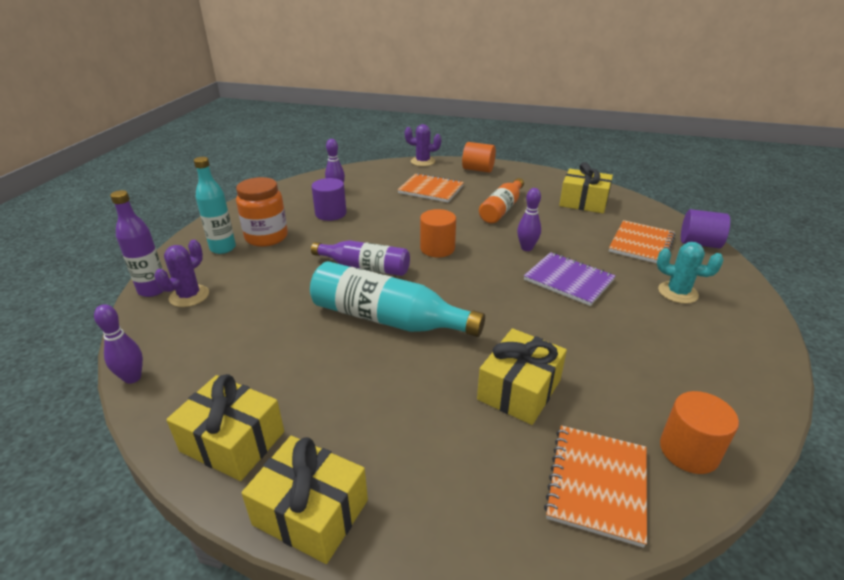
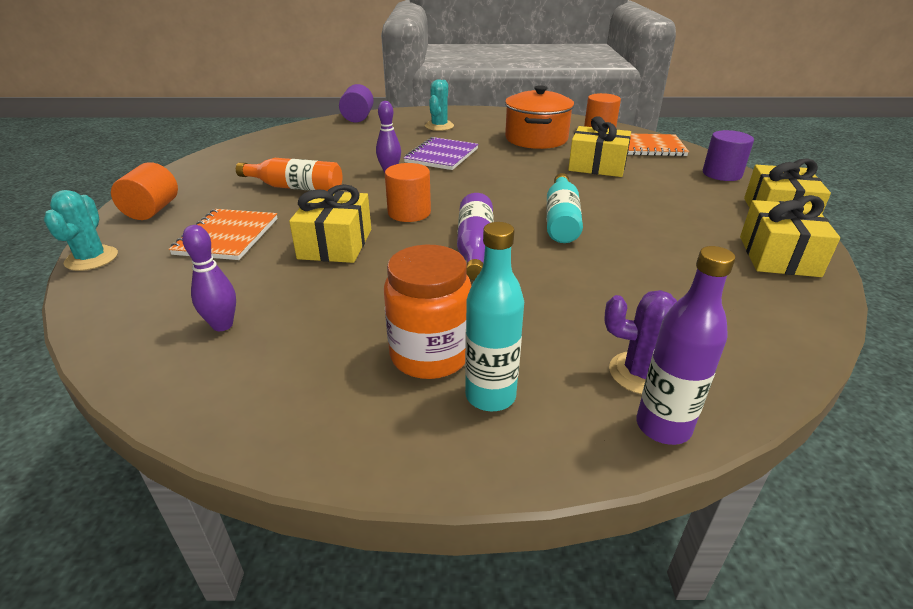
camera: 105 degrees left, 0 degrees up
(132, 378) = (807, 347): purple bowling pin -> none
(330, 213) = (323, 309): purple cylinder -> purple cylinder (722, 174)
(387, 319) = (561, 220): turquoise bottle -> turquoise bottle, size x0.66
(422, 162) = (91, 259): purple cactus -> turquoise cactus
(583, 202) = (275, 152): yellow gift -> yellow gift (335, 244)
(632, 363) = (536, 139): none -> orange pot
(641, 244) = (365, 133): orange notebook -> none

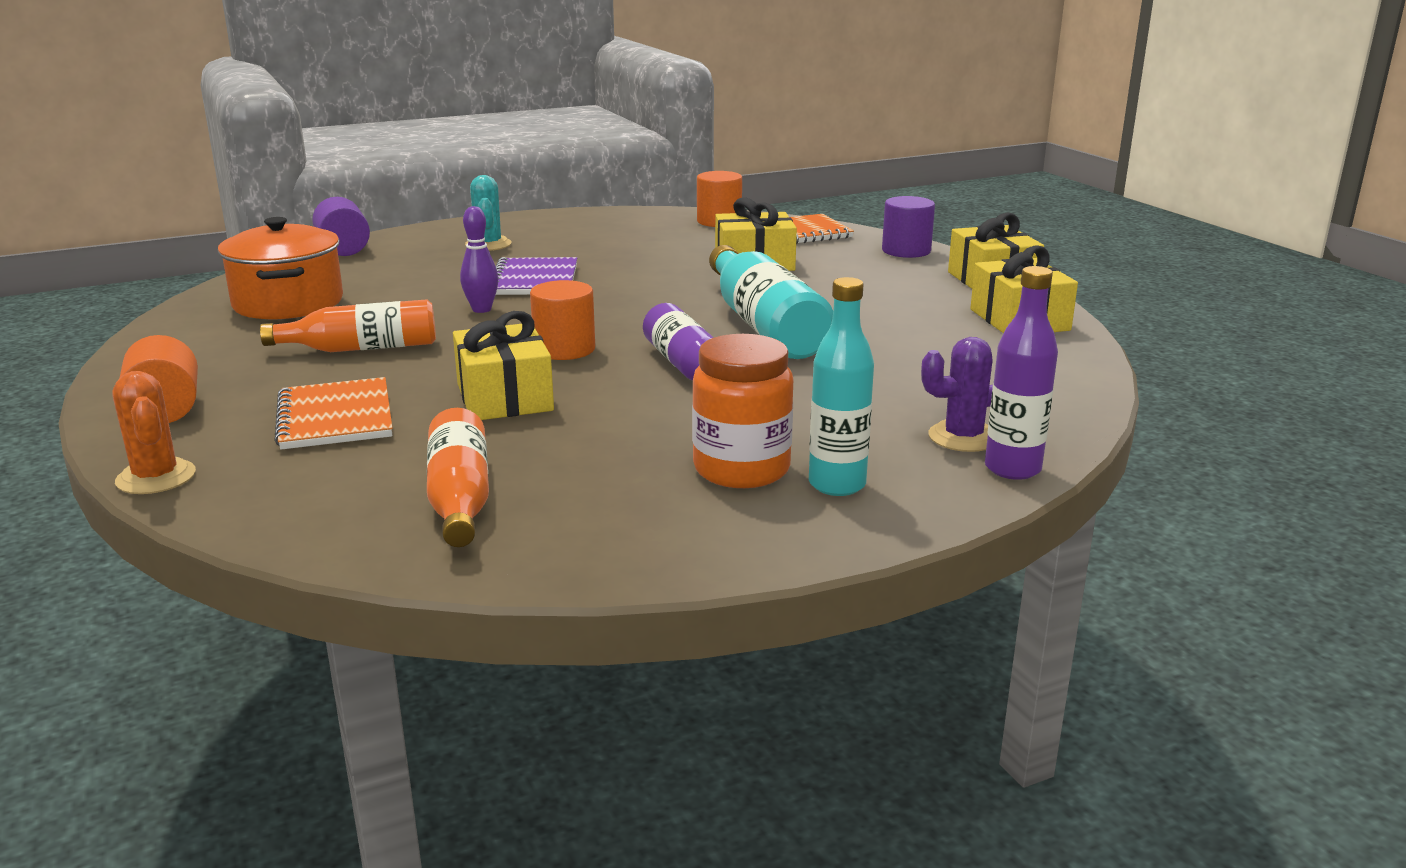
camera: 25 degrees left, 10 degrees down
(91, 259) = (156, 477): turquoise cactus -> orange cactus
(222, 325) = (460, 498): purple bowling pin -> orange bottle
(536, 139) = (645, 242): orange pot -> orange pot (288, 303)
(561, 220) = (764, 325): turquoise bottle -> turquoise bottle, size x1.52

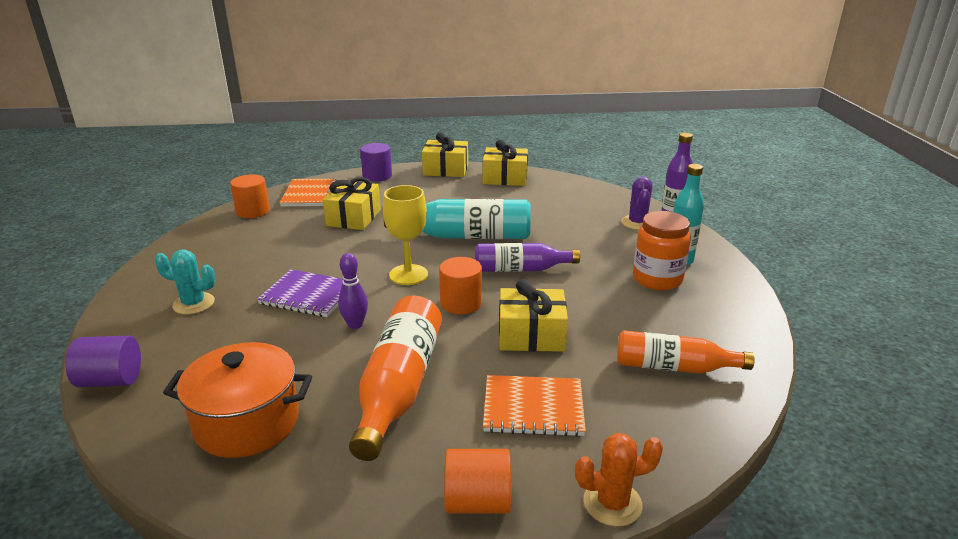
camera: 70 degrees left, 5 degrees up
(362, 348) = (399, 387): orange bottle -> orange bottle, size x1.52
(619, 313) = (408, 275): none -> yellow goblet

